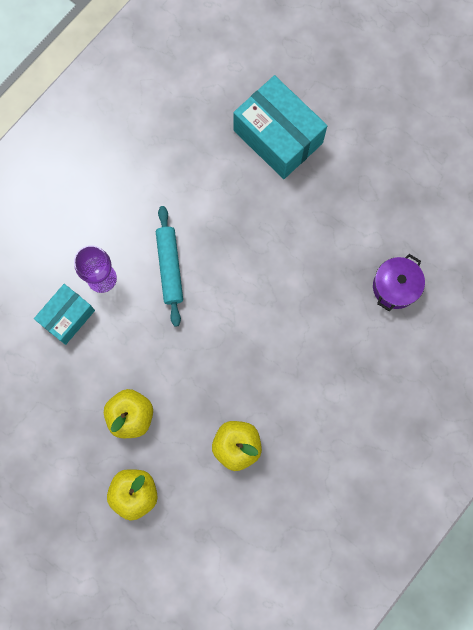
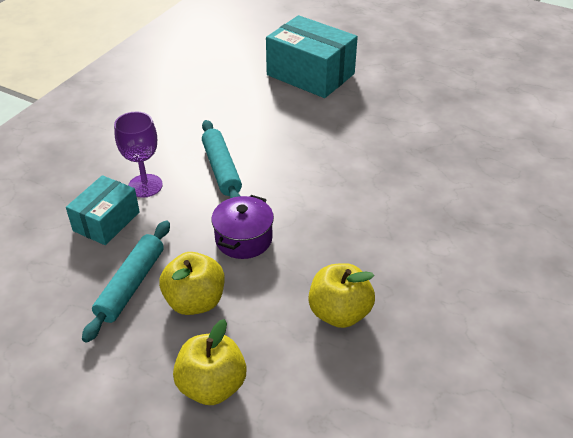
camera: 10 degrees left, 35 degrees down
(84, 390) = (131, 285): none -> turquoise rolling pin
(395, 287) = (468, 155): purple pot -> purple pot (243, 239)

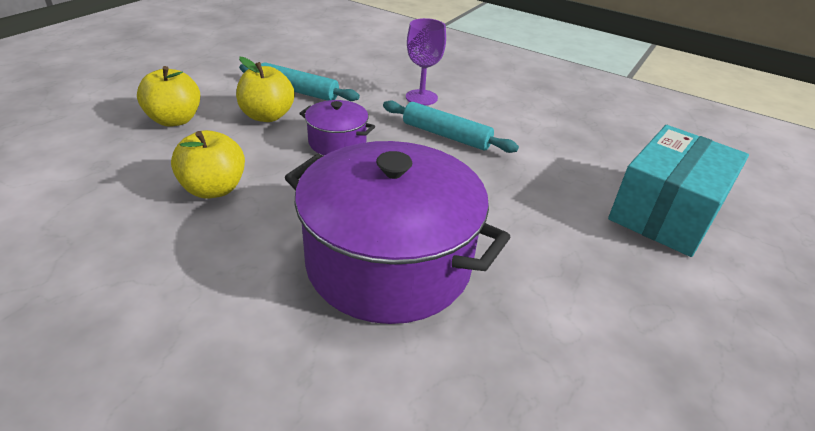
camera: 90 degrees right, 5 degrees down
(106, 221) = (376, 82): turquoise box -> none
(221, 169) = (446, 135): turquoise rolling pin -> turquoise rolling pin turned 45 degrees clockwise
(401, 196) = (388, 263): none -> purple pot

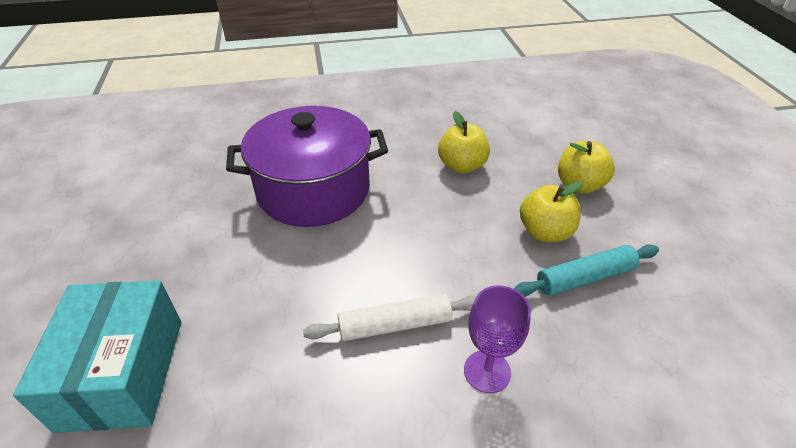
camera: 140 degrees right, 5 degrees up
(337, 142) = (460, 246): purple pot -> none
(446, 135) = (395, 325): turquoise rolling pin -> white rolling pin

